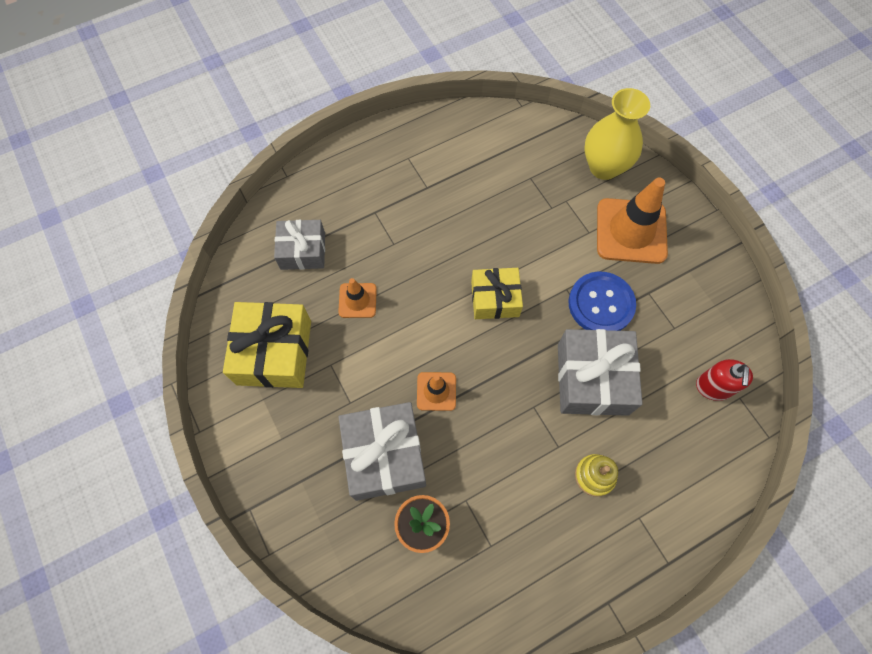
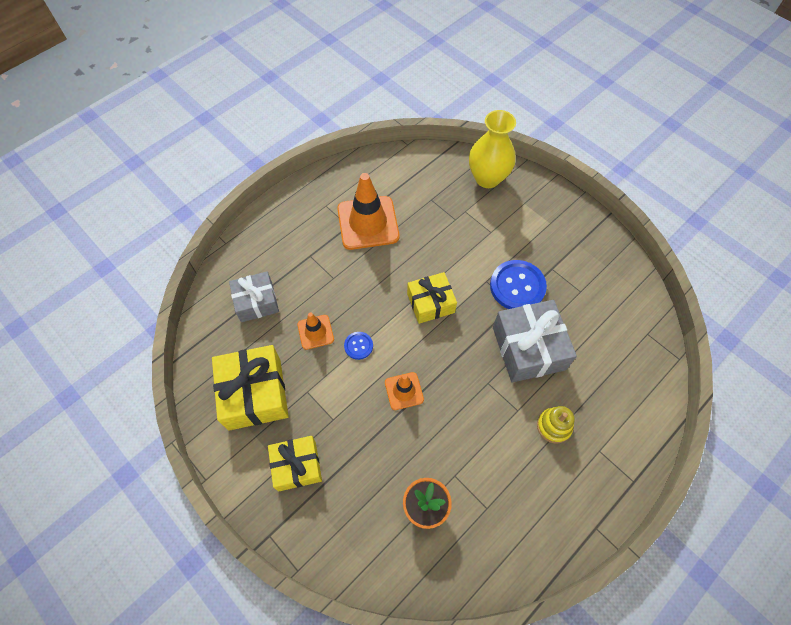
camera: 15 degrees left, 5 degrees down
(298, 443) = (297, 466): none -> yellow gift
(385, 455) = (375, 456): grey gift -> none
(400, 328) = (358, 346): none -> blue button
(631, 231) = (523, 223): orange traffic cone -> orange traffic cone (368, 223)
(713, 387) = (624, 331): red soap dispenser -> none

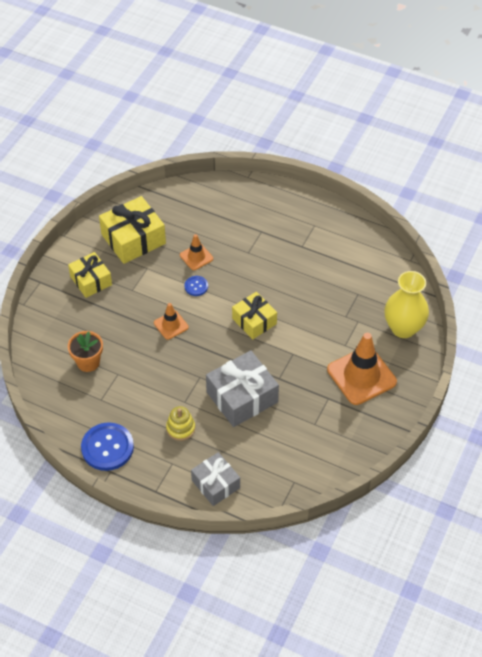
camera: 70 degrees right, 10 degrees down
(256, 302) = (206, 214): grey gift -> grey gift (216, 484)
(368, 223) = (311, 258): orange traffic cone -> orange traffic cone (361, 376)
(517, 286) = (297, 376): blue button -> blue button (107, 447)

